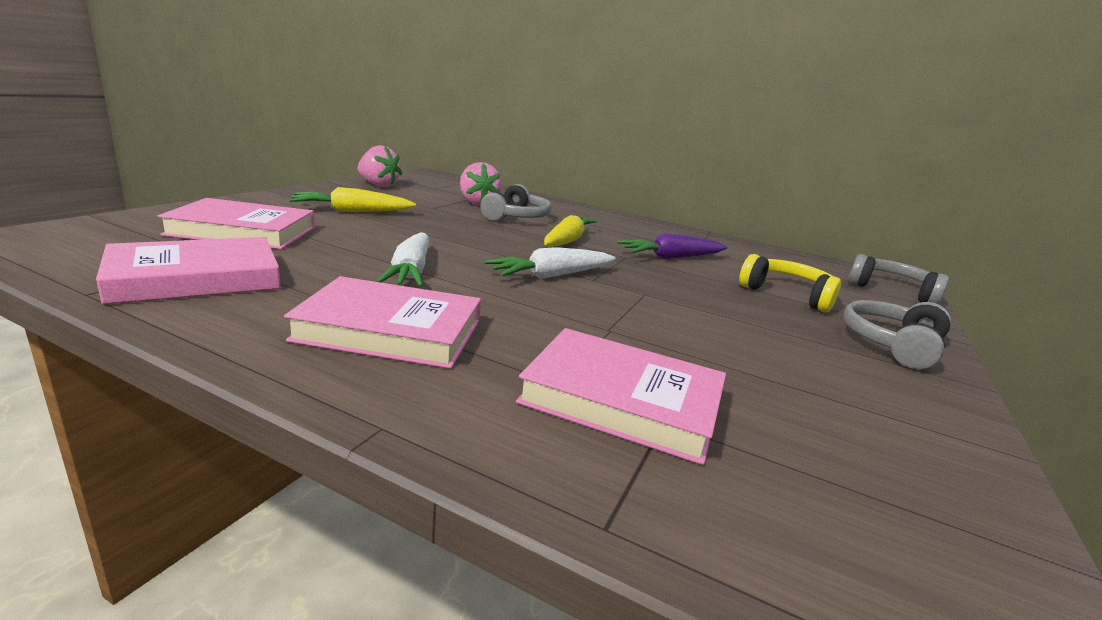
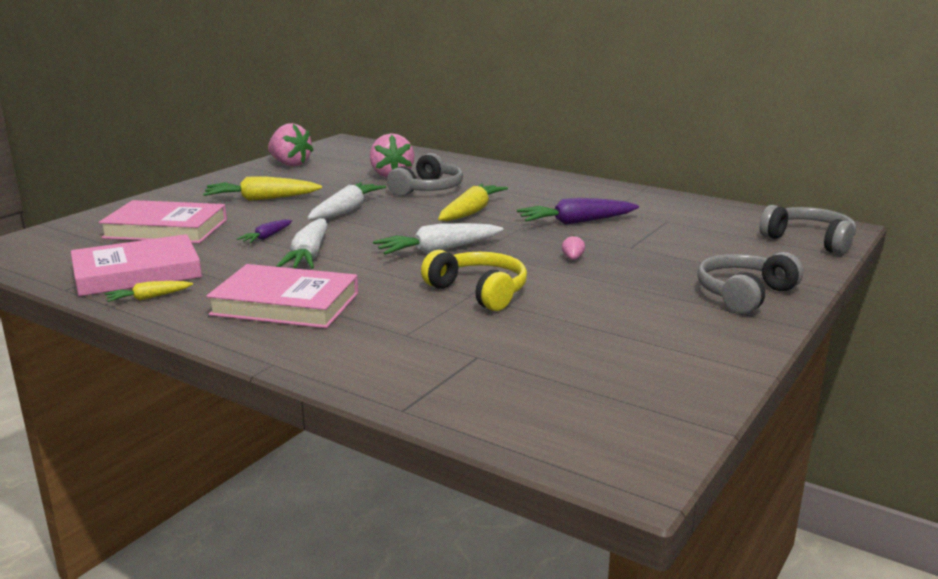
camera: 10 degrees right, 0 degrees up
(204, 312) = (148, 298): none -> yellow carrot
(360, 248) = (266, 237): none -> purple carrot
(442, 229) = (346, 211): none -> white carrot
(622, 400) = (451, 344): pink book -> none
(693, 294) = (572, 258): none -> pink strawberry
(788, 294) = (677, 252): yellow headphones -> yellow headphones (479, 292)

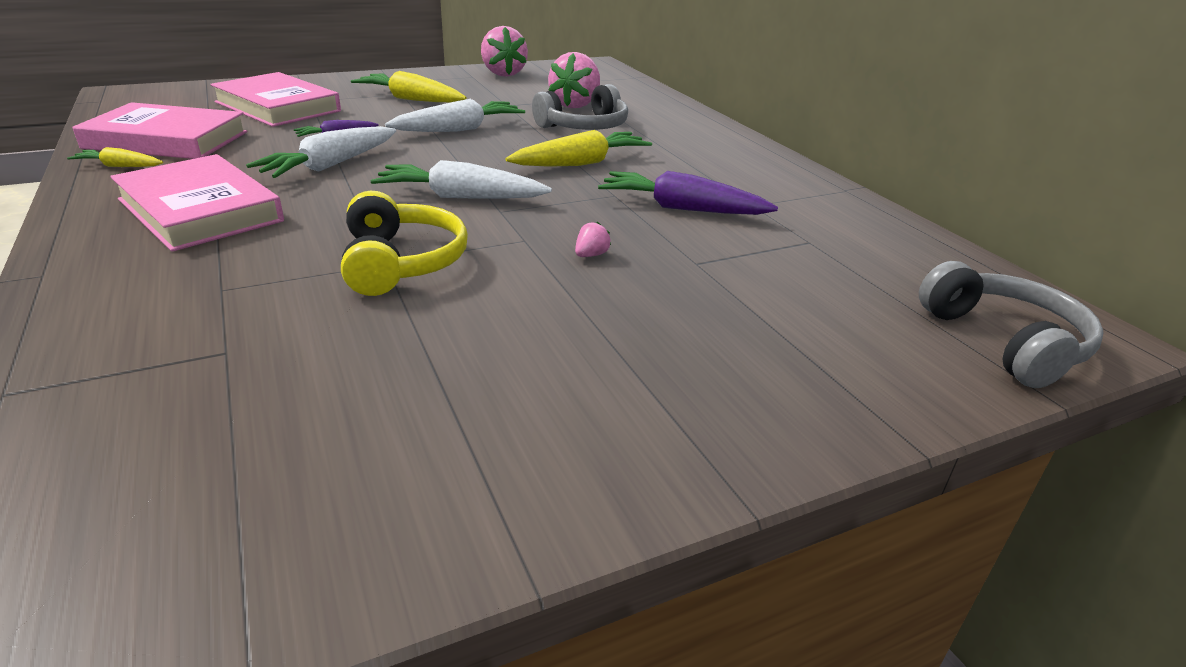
camera: 30 degrees right, 10 degrees up
(744, 294) = (742, 399): grey headphones -> none

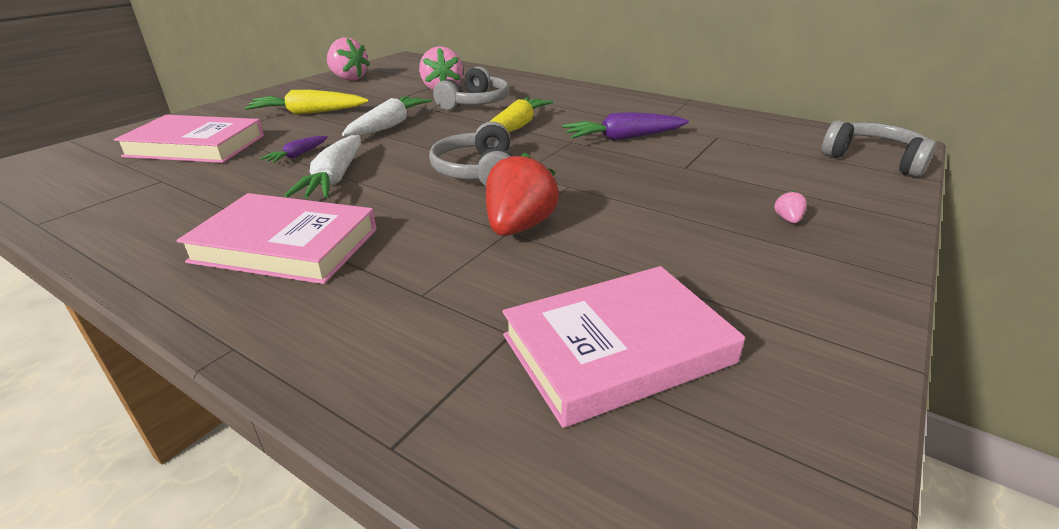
camera: 30 degrees left, 0 degrees up
(119, 166) = (127, 236): yellow carrot -> none
(166, 140) = (134, 201): pink book -> pink book (617, 349)
(402, 262) = (518, 227): yellow headphones -> red strawberry
(460, 197) = (477, 172): white carrot -> grey headphones
(591, 255) = (624, 182): pink strawberry -> pink strawberry (787, 219)

